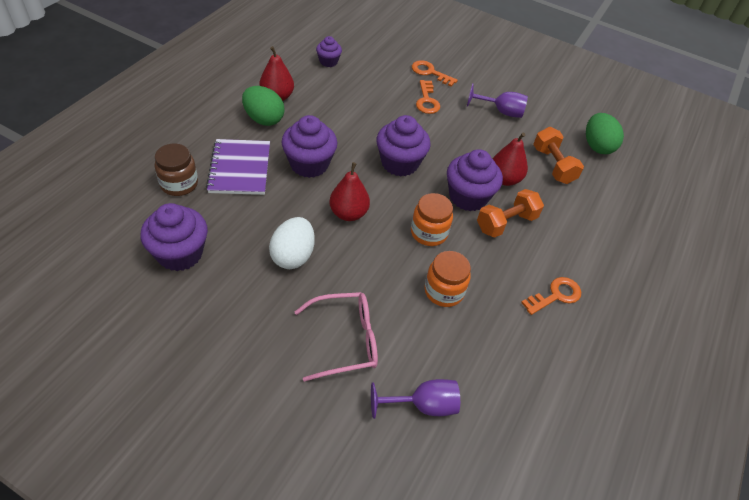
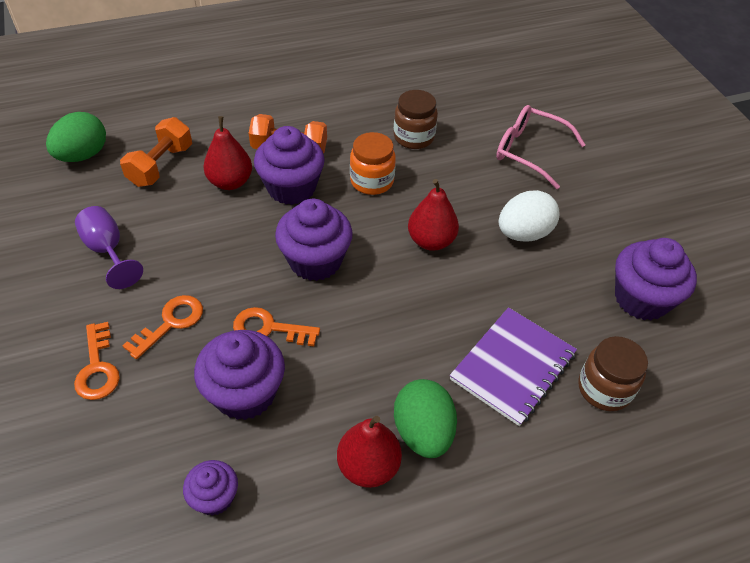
camera: 135 degrees left, 0 degrees up
(309, 164) = (421, 321): purple cupcake -> purple cupcake (245, 393)
(423, 405) = (506, 93): purple goblet -> none
(444, 291) = (414, 137): orange jar -> brown jar
(555, 295) = (328, 89): orange key -> orange key (269, 328)

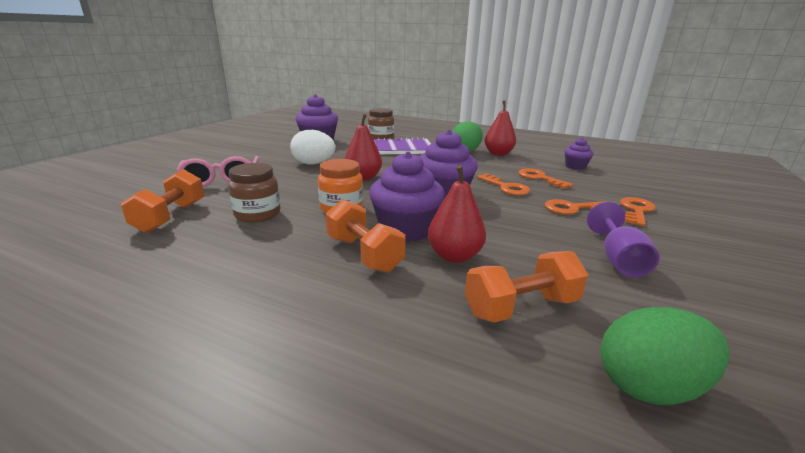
camera: 135 degrees left, 25 degrees down
(245, 393) = (540, 178): purple cupcake -> orange key
(457, 102) = (171, 217): none -> orange dumbbell

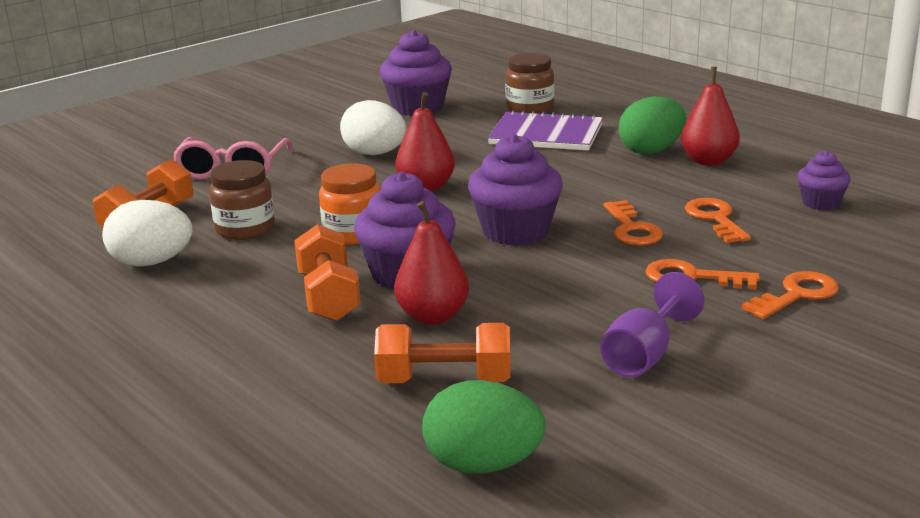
camera: 25 degrees right, 0 degrees up
(191, 249) = (152, 263): none -> white egg

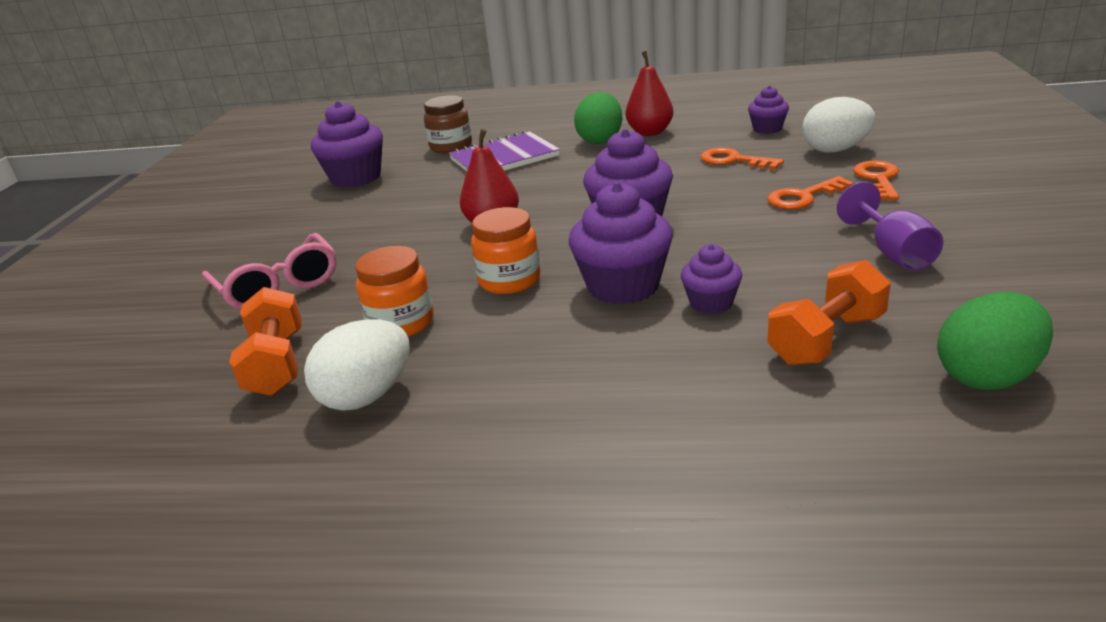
camera: 40 degrees left, 5 degrees up
(245, 229) = (401, 323): brown jar -> orange jar
(329, 297) = (600, 333): orange dumbbell -> none
(375, 154) = (393, 220): white egg -> white egg (835, 150)
(433, 316) = (711, 303): red pear -> purple cupcake
(632, 229) = (700, 187): orange key -> none

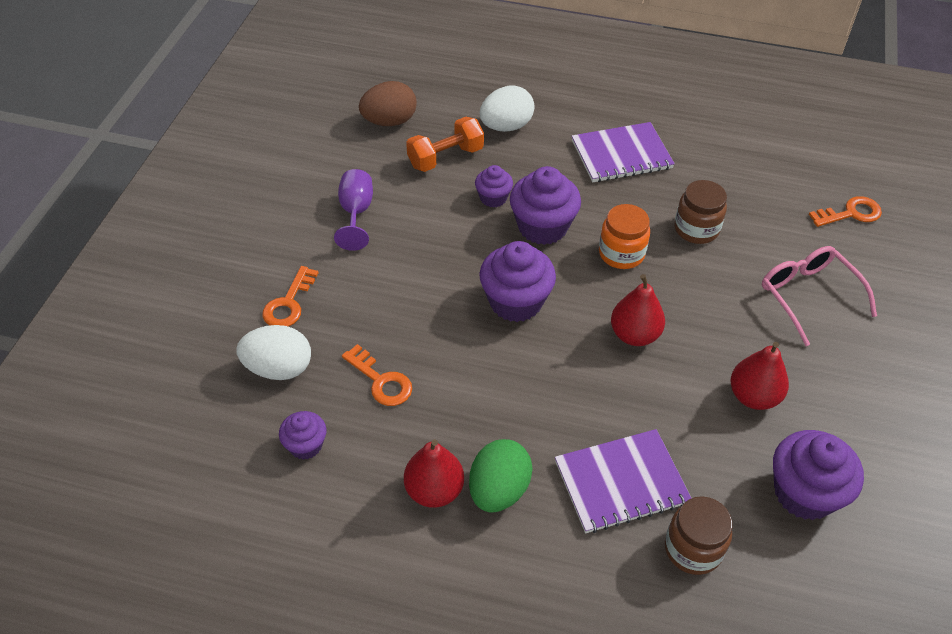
camera: 175 degrees left, 20 degrees up
(277, 364) = (771, 212): orange dumbbell -> none
(367, 396) = (704, 176): white egg -> white egg (506, 126)
(378, 211) = (753, 396): none -> red pear
(401, 323) = (696, 229): orange jar -> brown jar
(515, 403) = (621, 155): none -> purple notebook
(803, 197) = (363, 295): orange key -> orange key (850, 213)
(987, 376) = (389, 121): green egg -> brown egg

